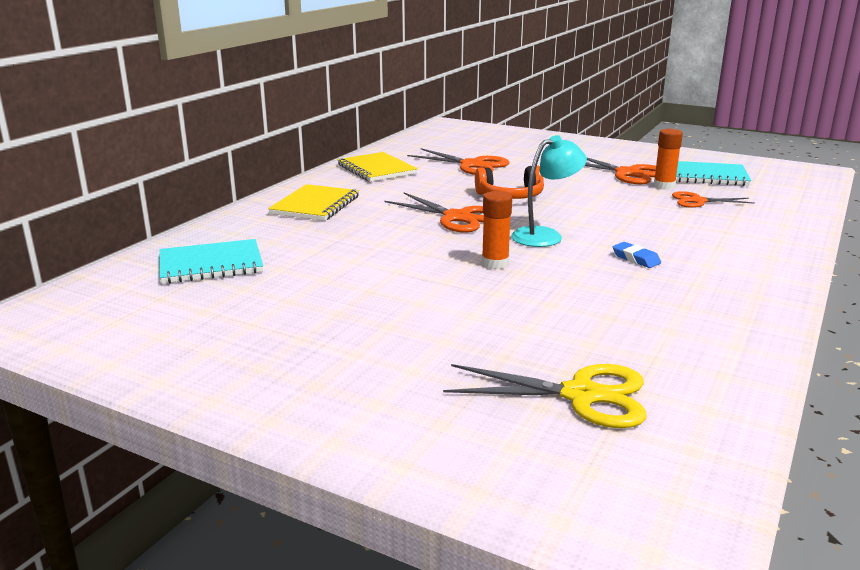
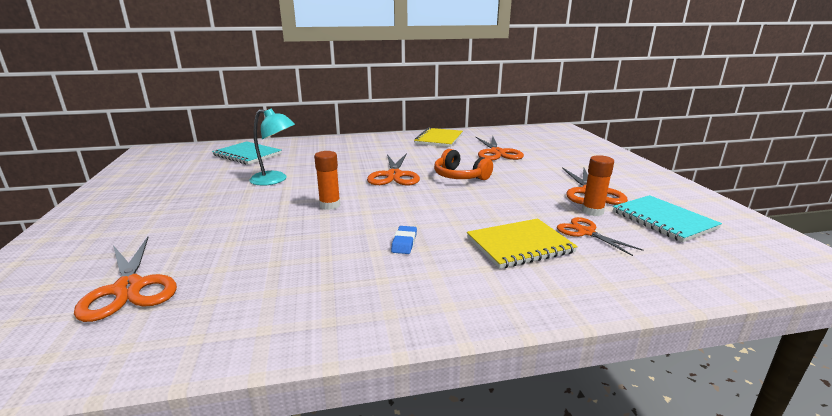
camera: 50 degrees right, 0 degrees up
(315, 205) = (357, 146): yellow notebook -> yellow notebook (519, 245)
(545, 235) = (403, 204): turquoise lamp -> turquoise lamp (275, 180)
(582, 396) = (129, 289): yellow scissors -> orange scissors

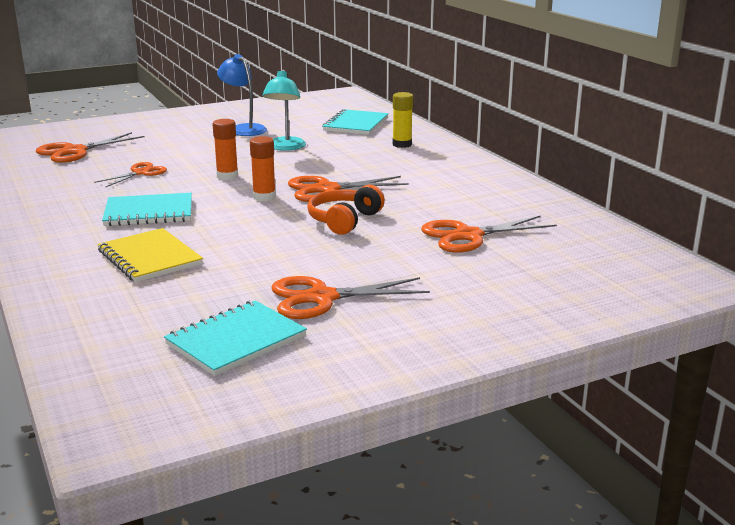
camera: 75 degrees right, 0 degrees up
(193, 191) = (244, 129): none -> blue lamp
(316, 148) = (402, 144): none -> yellow glue stick
(404, 243) = (149, 212): blue eraser -> turquoise notebook
(439, 139) = (507, 197): yellow notebook -> none
(585, 232) = (187, 290): orange scissors -> orange scissors (141, 173)
(592, 211) = (252, 296): orange glue stick -> orange glue stick (264, 197)

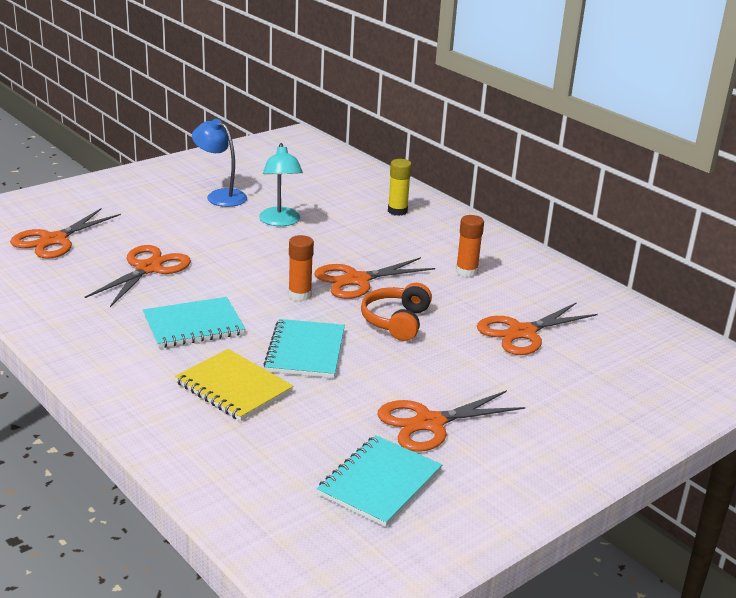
camera: 15 degrees left, 5 degrees up
(141, 173) = (149, 268): orange scissors -> orange scissors, size x1.56
(227, 176) = (244, 267): orange glue stick -> orange glue stick (466, 272)
(356, 124) = (335, 183): turquoise notebook -> turquoise notebook (305, 351)

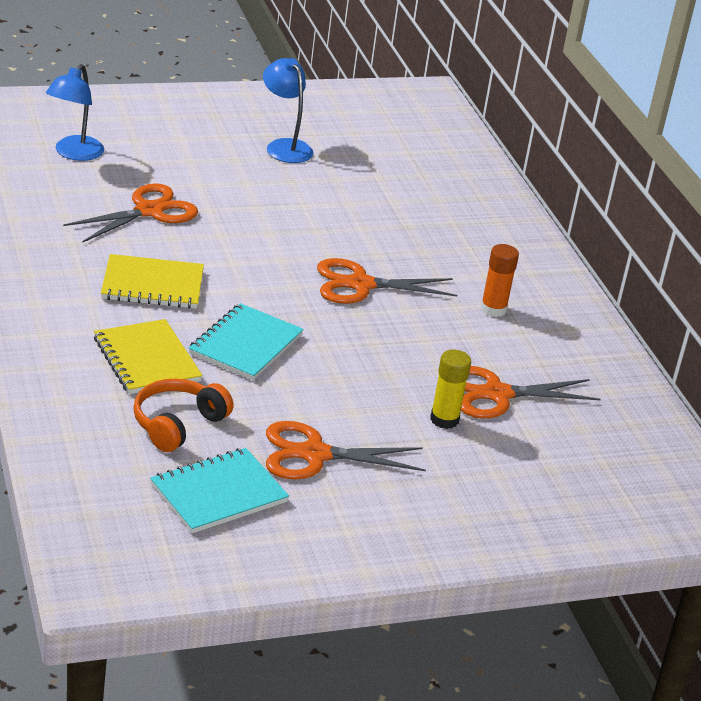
camera: 20 degrees right, 5 degrees up
(53, 240) = (74, 154): orange scissors -> blue lamp
(193, 325) = (152, 285): turquoise notebook -> yellow notebook
(280, 222) = (328, 195): turquoise lamp -> none
(300, 295) = (285, 284): orange glue stick -> none
(396, 321) = (367, 342): orange headphones -> orange headphones (178, 424)
(397, 211) = (473, 217): yellow glue stick -> yellow glue stick (444, 419)

